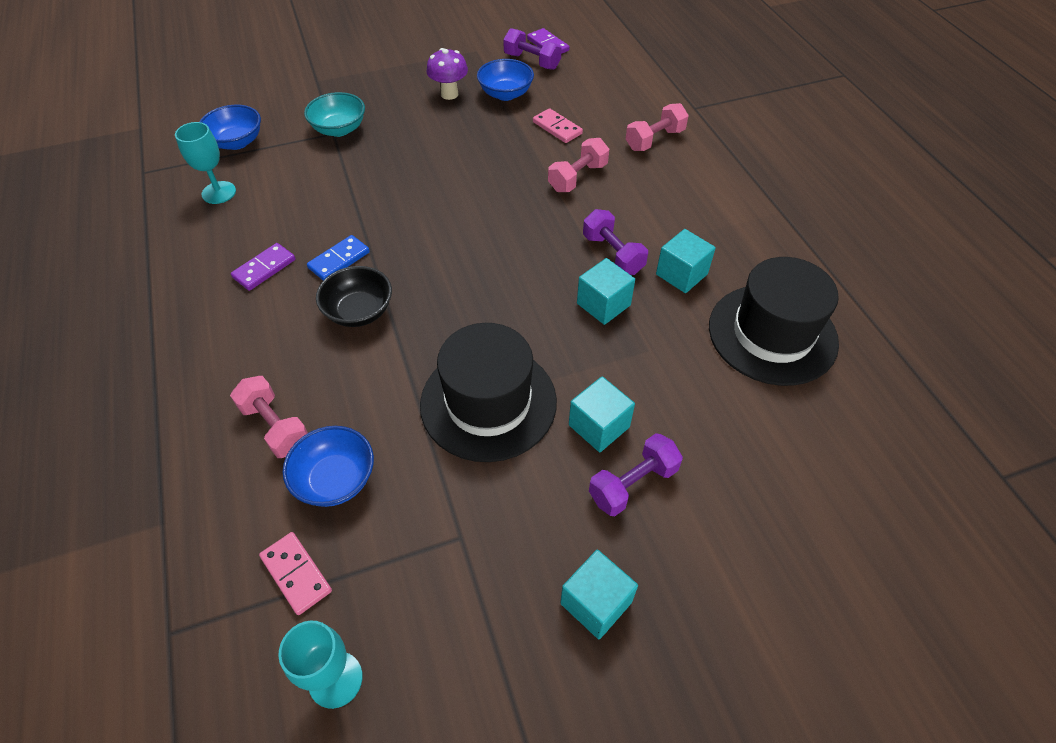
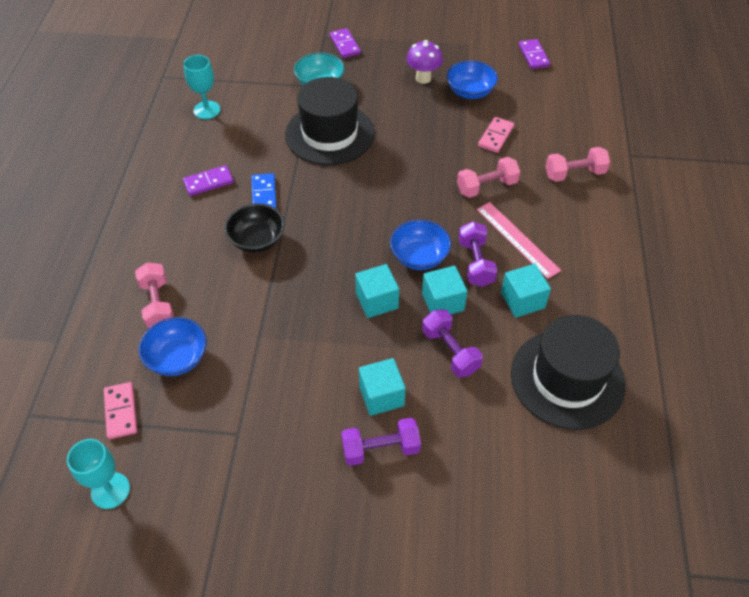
camera: 25 degrees right, 0 degrees up
(237, 142) = (239, 71): blue bowl -> blue bowl (419, 257)
(339, 260) = (264, 194): blue domino -> blue domino turned 75 degrees counterclockwise
(345, 84) = (345, 45): none -> purple domino
(488, 402) = (311, 345): black hat -> black hat (329, 134)
(532, 61) = (510, 68): purple dumbbell -> purple dumbbell (450, 351)
(557, 128) = (496, 136): pink domino -> pink domino turned 45 degrees clockwise
(596, 603) = (303, 520): turquoise cube -> turquoise cube (377, 301)
(639, 217) = (517, 239): none -> pink ruler

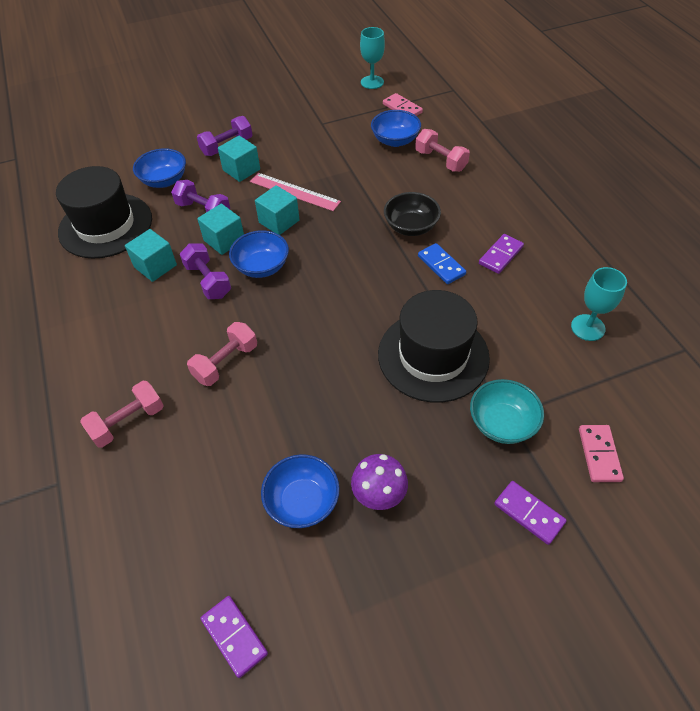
camera: 155 degrees right, 0 degrees up
(481, 422) = (164, 180): none -> blue bowl
(496, 136) = (239, 437): pink domino -> pink domino (599, 454)
(517, 239) = (175, 318): pink ruler -> pink ruler (294, 192)

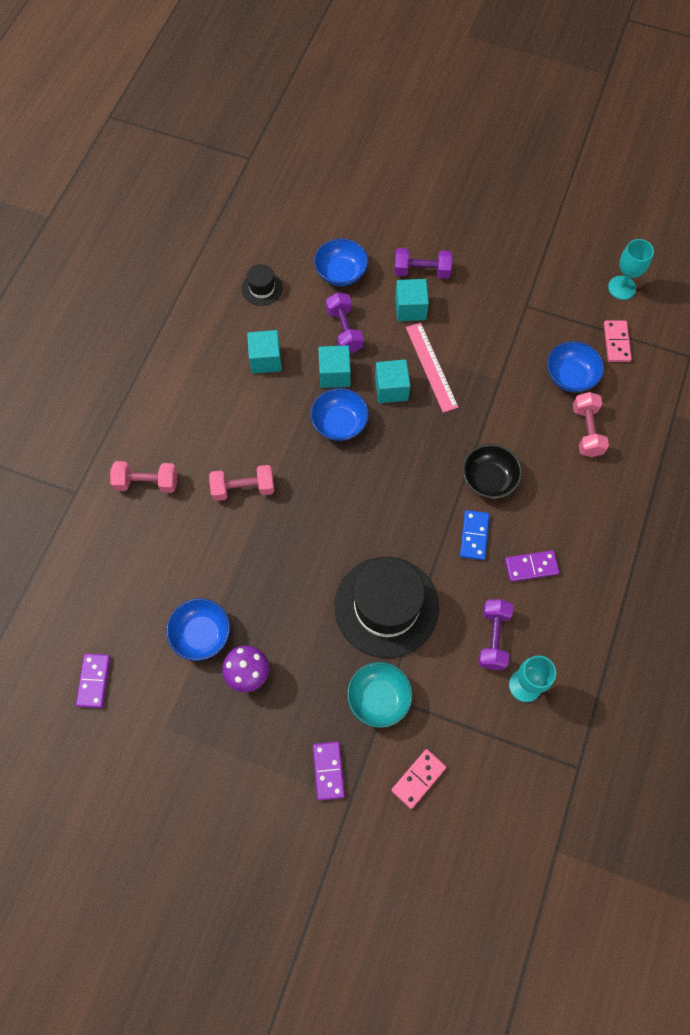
camera: 40 degrees right, 15 degrees up
(105, 225) = (262, 288): black hat -> black hat, size x0.45
(208, 281) = (291, 405): purple dumbbell -> purple dumbbell (493, 638)

